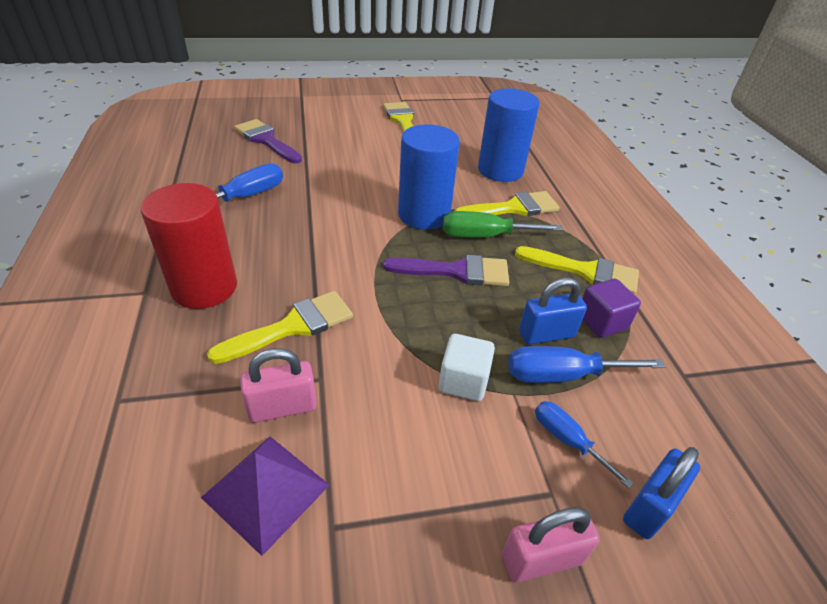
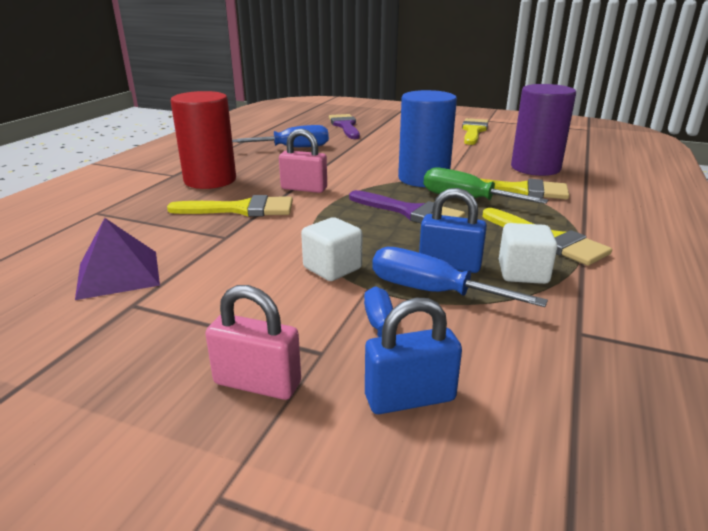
camera: 35 degrees right, 15 degrees down
(282, 407) = (181, 242): pink padlock -> pink padlock (304, 189)
(500, 170) = (535, 168): blue cylinder -> purple cylinder
(601, 322) = (523, 273): purple cube -> white cube

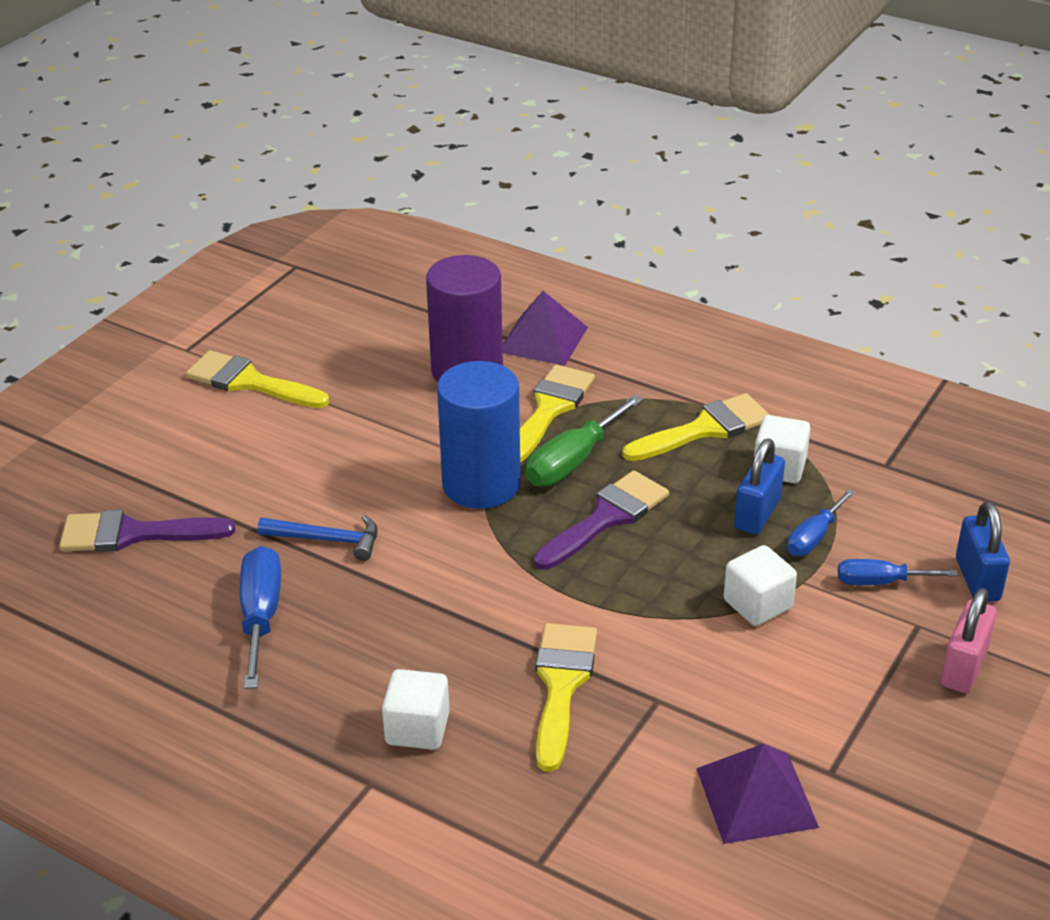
camera: 80 degrees left, 10 degrees up
(210, 180) = (417, 728): red cylinder -> white cube
(304, 189) = (490, 614): pink padlock -> none
(355, 153) = (327, 540): none -> blue hammer
(432, 291) = (813, 537): blue screwdriver -> blue screwdriver, size x0.64
(597, 183) = (543, 339): none -> purple pyramid

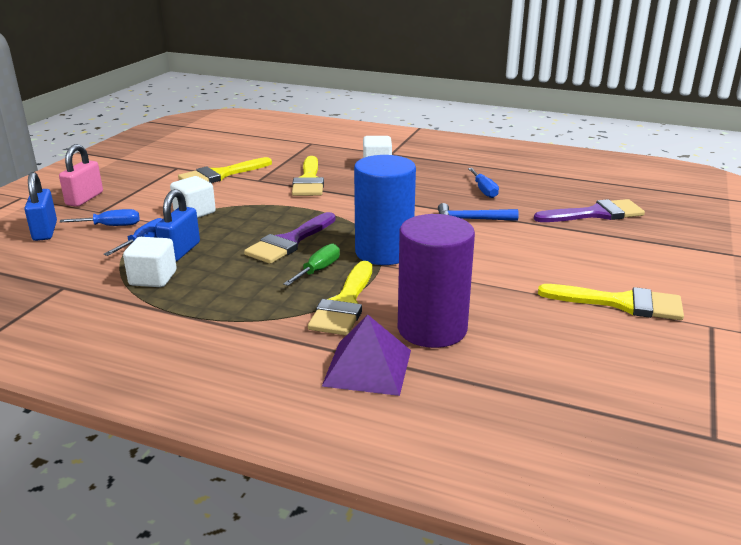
camera: 170 degrees right, 10 degrees down
(261, 616) = (484, 190): blue screwdriver -> blue screwdriver, size x0.64
(572, 461) = (318, 270): green screwdriver -> green screwdriver, size x0.64
(705, 429) = (208, 299): yellow brush -> yellow brush (221, 175)
(756, 797) = (214, 160): purple pyramid -> none

